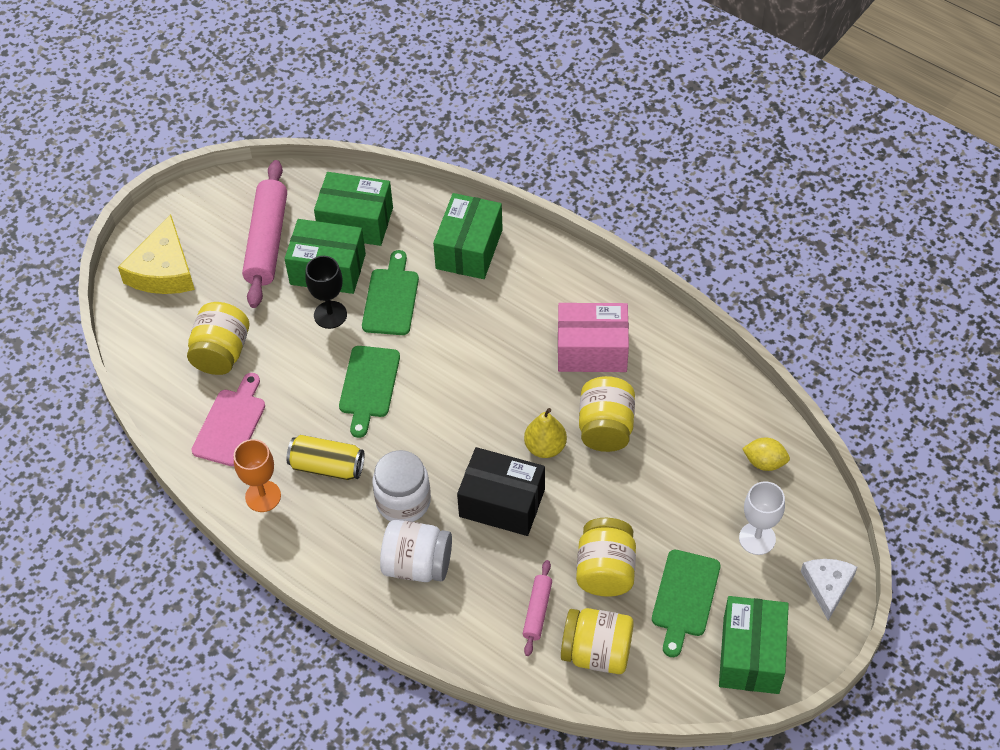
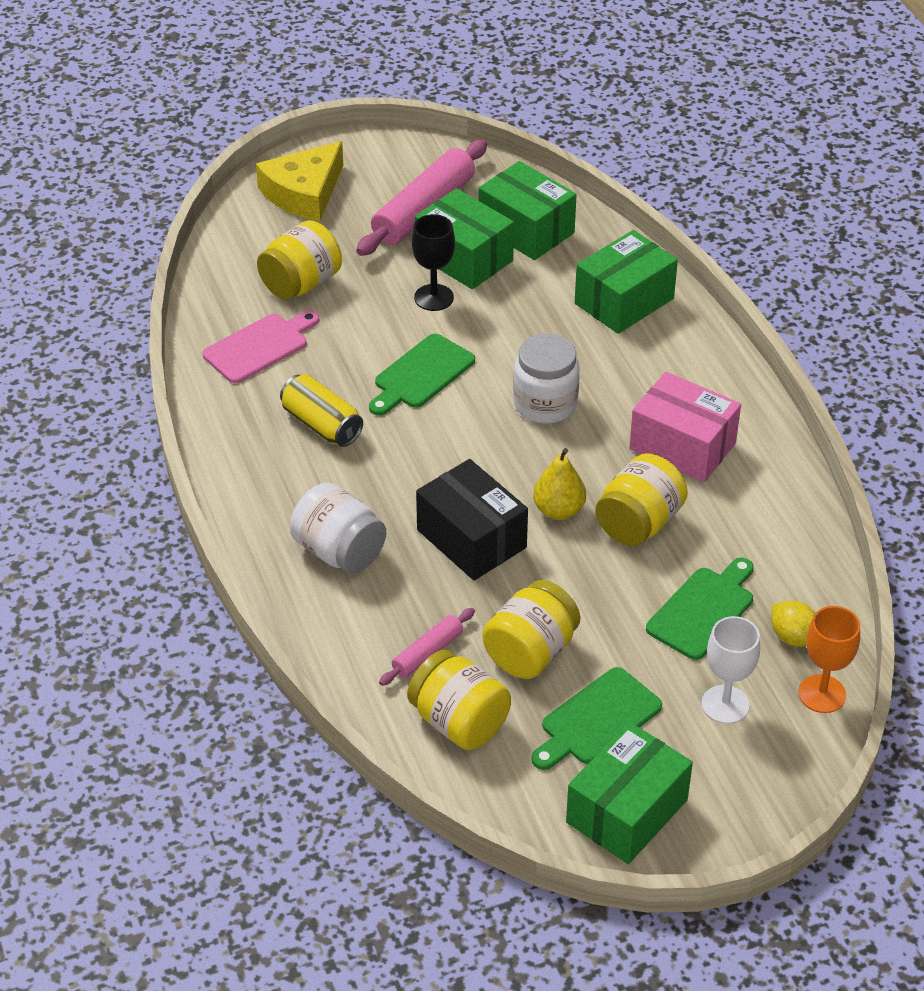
camera: 30 degrees right, 10 degrees down
(263, 496) = (238, 421): orange goblet -> orange goblet (822, 694)
(391, 298) = (507, 310): green cutting board -> green cutting board (703, 610)
(403, 501) = (371, 490): white jar -> white jar (545, 404)
(827, 586) = (770, 790): white cheese -> none

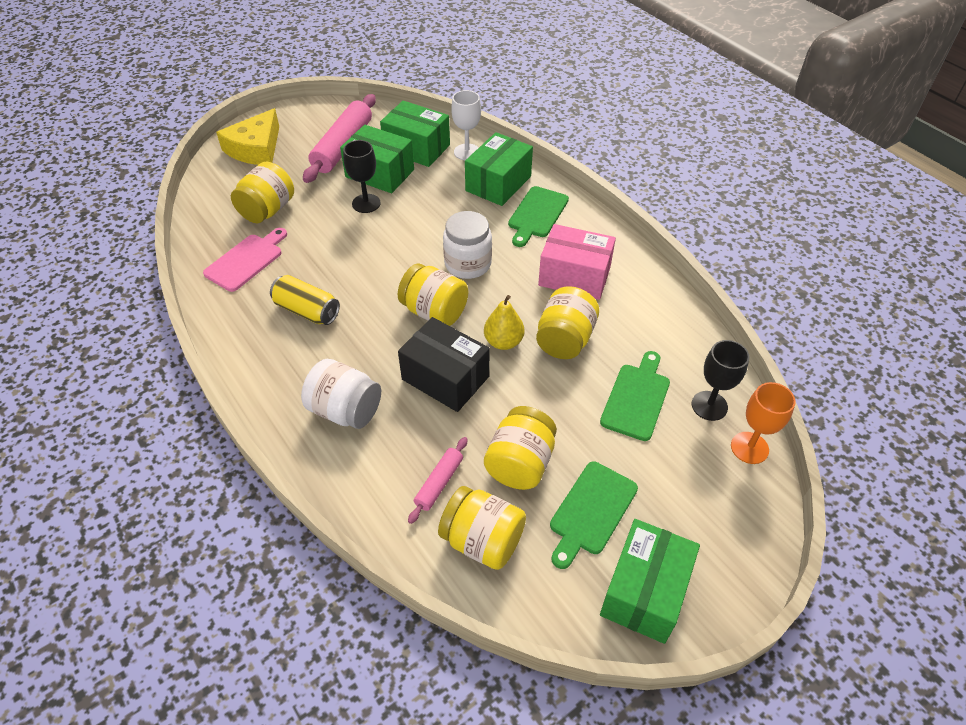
camera: 15 degrees left, 5 degrees up
(421, 374) = (372, 259): green cutting board -> green cutting board (537, 214)
(482, 457) = (434, 312): none -> yellow jar
(725, 704) = (683, 474): white goblet -> white goblet (467, 152)
(793, 637) = (709, 406): yellow lemon -> black goblet

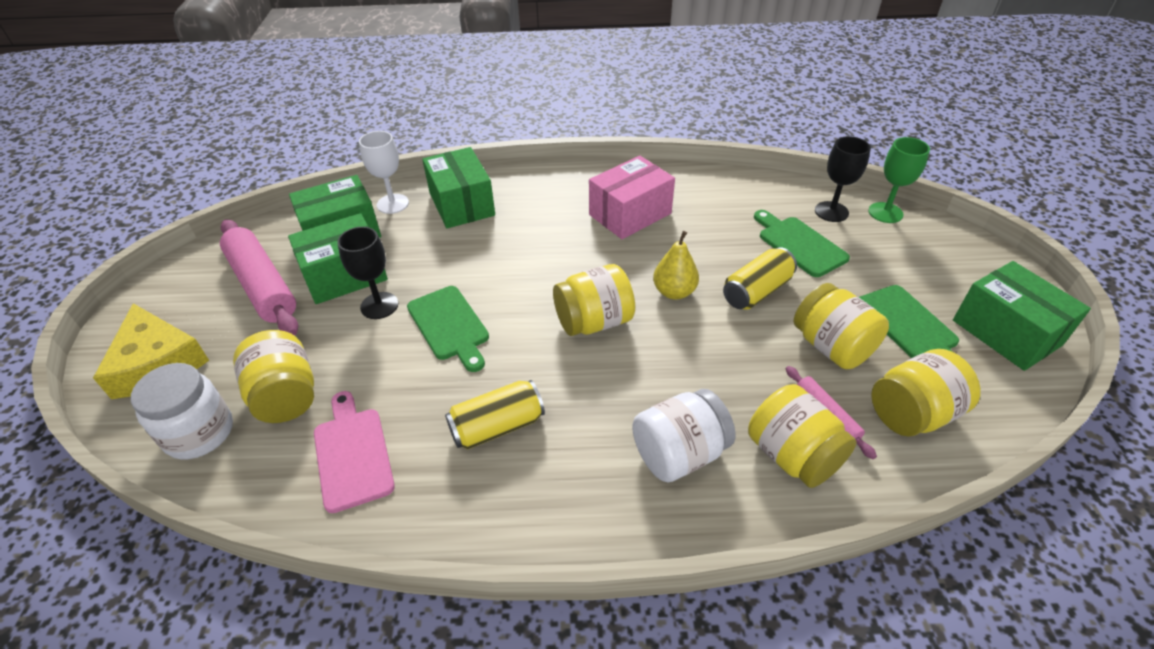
camera: 55 degrees left, 5 degrees down
(445, 378) = (690, 352): black box -> none
(468, 264) = (550, 271): white jar -> white jar (199, 433)
(537, 214) = (530, 200): green cutting board -> green cutting board (449, 326)
(547, 391) = (756, 291): none -> yellow can
(565, 339) = (702, 253): yellow jar -> yellow jar (792, 455)
(749, 448) = (885, 213): orange goblet -> green goblet

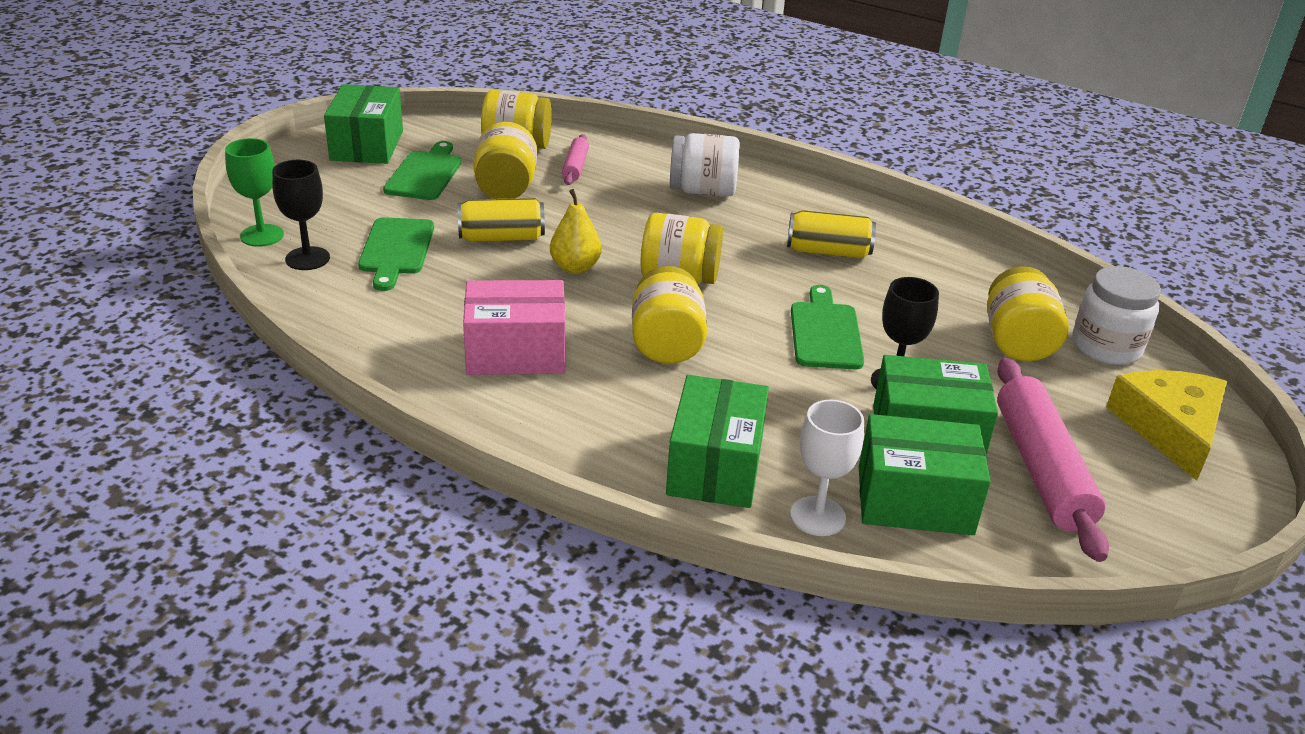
camera: 150 degrees left, 10 degrees down
(352, 454) = (960, 282): pink cutting board -> none
(792, 455) = (627, 163): yellow jar -> yellow jar (666, 344)

